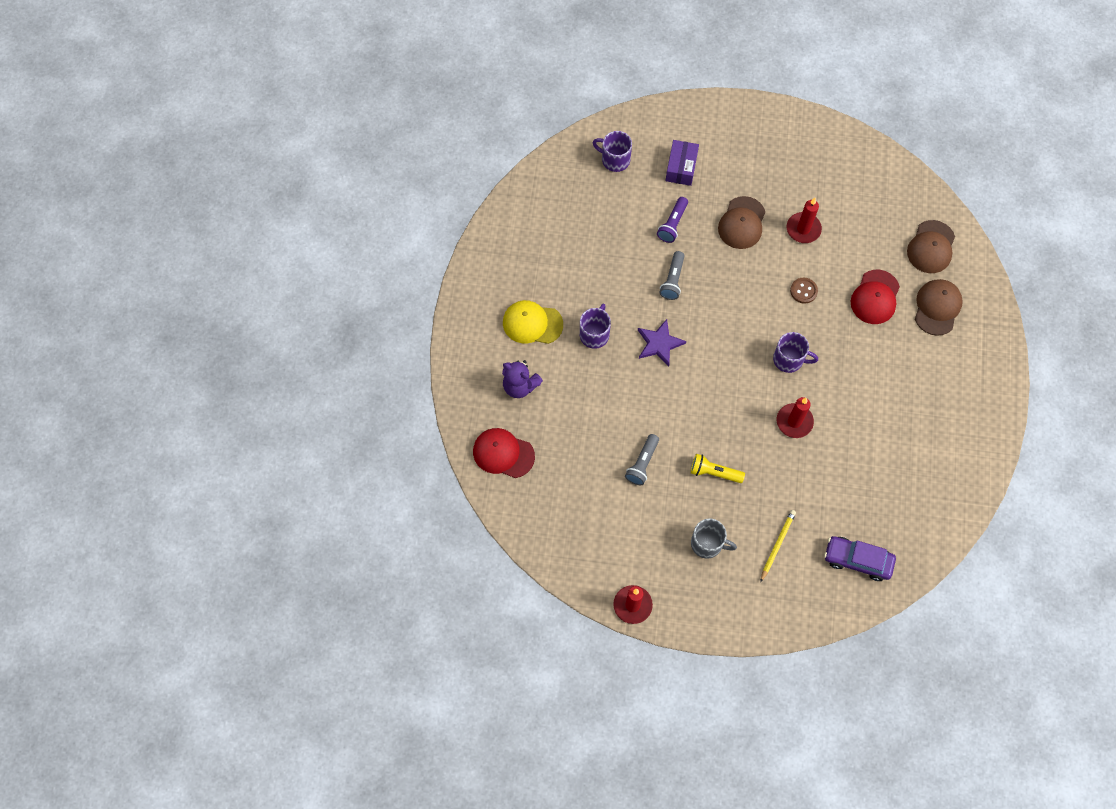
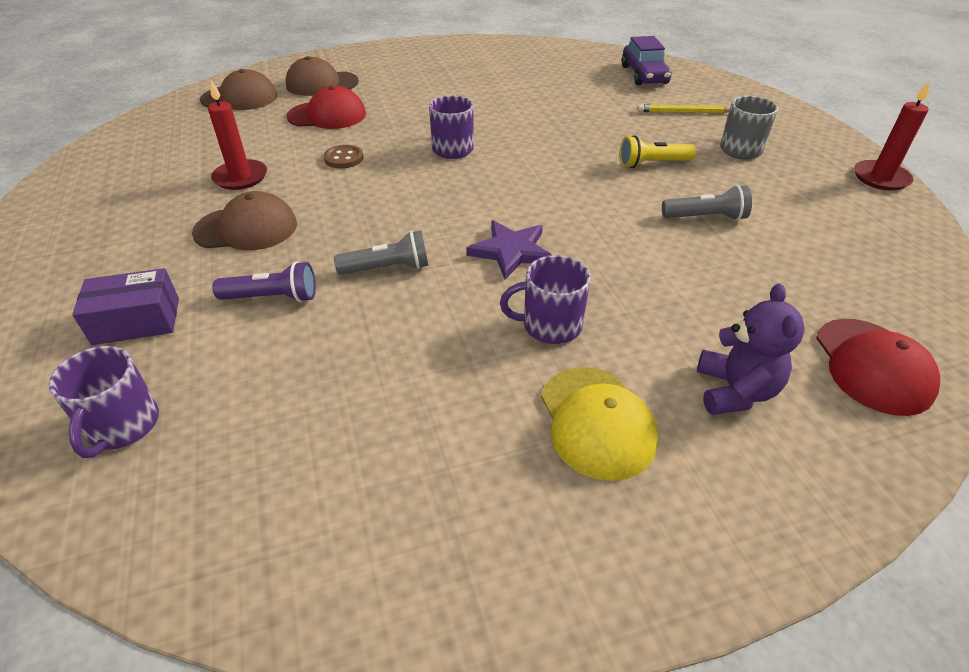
camera: 115 degrees left, 25 degrees down
(714, 472) = (652, 164): yellow flashlight -> yellow flashlight turned 90 degrees clockwise
(794, 421) = (532, 130): red candle -> none

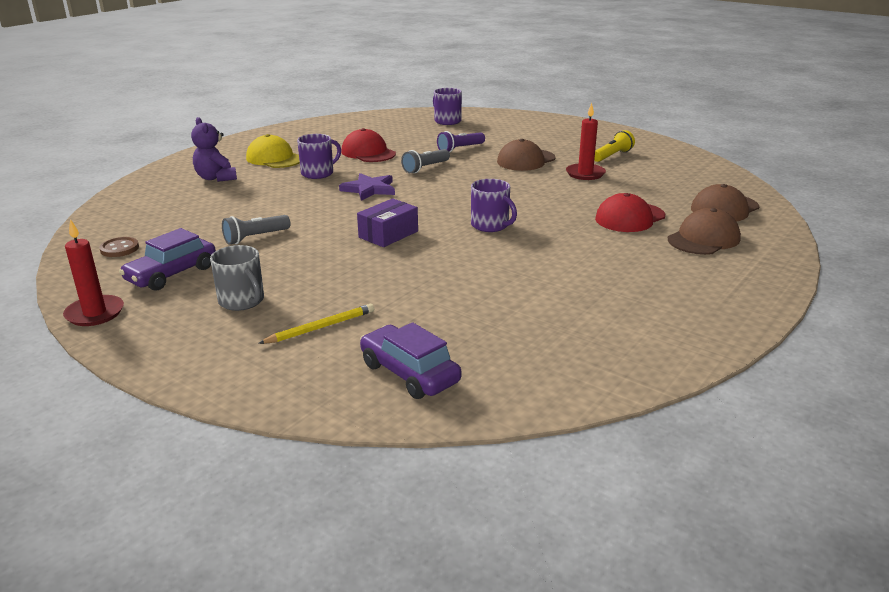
camera: 145 degrees right, 15 degrees down
(137, 321) = (499, 132): purple box -> purple box (388, 234)
(344, 158) = (550, 198): brown button -> brown button (119, 249)
(652, 164) = (319, 262): yellow flashlight -> yellow flashlight (612, 156)
(808, 198) = (172, 274): none -> purple car
(872, 366) = (144, 201): red cap -> red cap (368, 152)

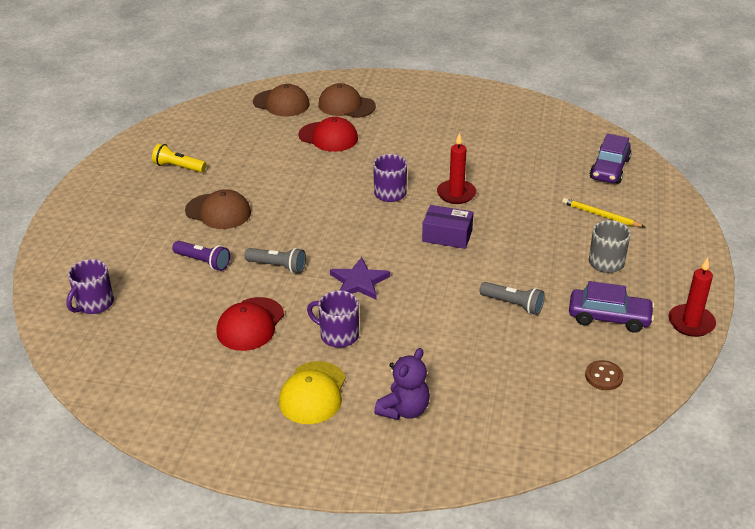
camera: 115 degrees left, 10 degrees up
(585, 174) = (239, 172): red candle -> red candle (456, 194)

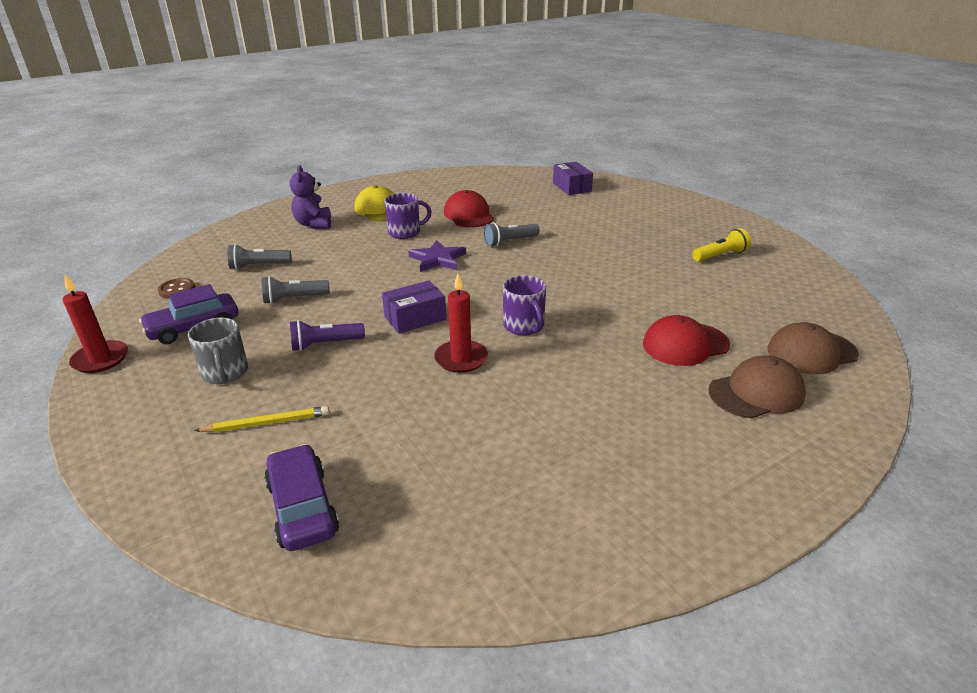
camera: 135 degrees right, 5 degrees down
(94, 304) = (572, 187): purple mug -> purple box
(203, 262) = (561, 223): purple flashlight -> purple flashlight (325, 344)
(218, 211) = (619, 247): brown cap -> none
(512, 367) = (258, 266): none -> grey flashlight

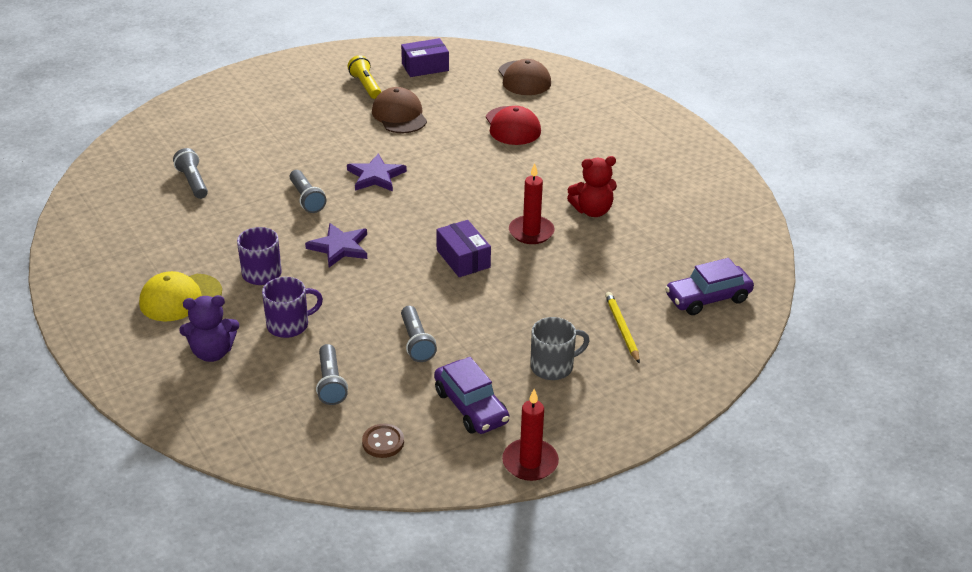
camera: 90 degrees left, 5 degrees up
(325, 344) = (506, 310): purple flashlight -> none
(468, 215) = (222, 226): red cap -> none
(508, 405) = (592, 211): none -> red teddy bear
(524, 326) = (481, 198): purple mug -> purple mug (289, 325)
(527, 201) = (193, 182): none -> grey flashlight
(553, 269) = (376, 176): none -> purple star
(572, 187) = (161, 148): purple box -> purple box (425, 67)
(756, 393) = (573, 109): brown cap -> brown cap (399, 115)

